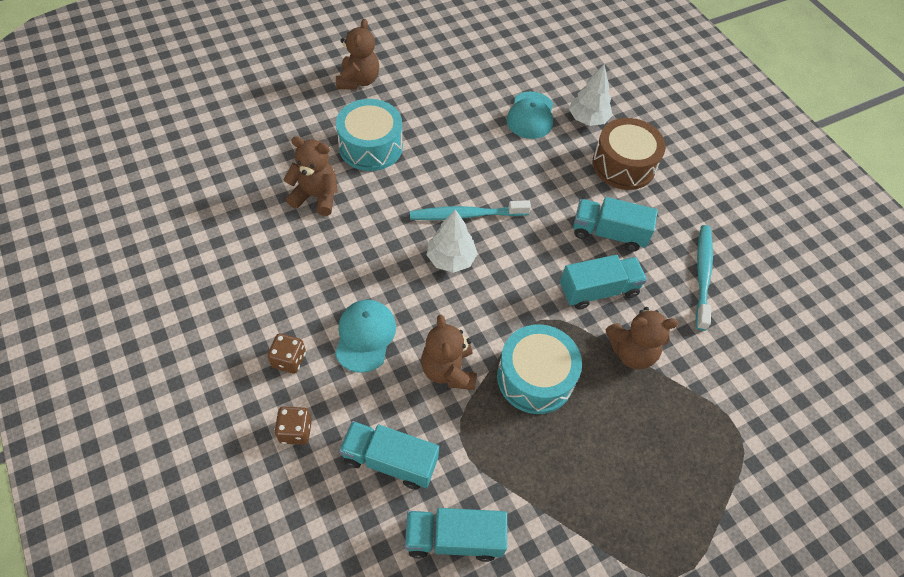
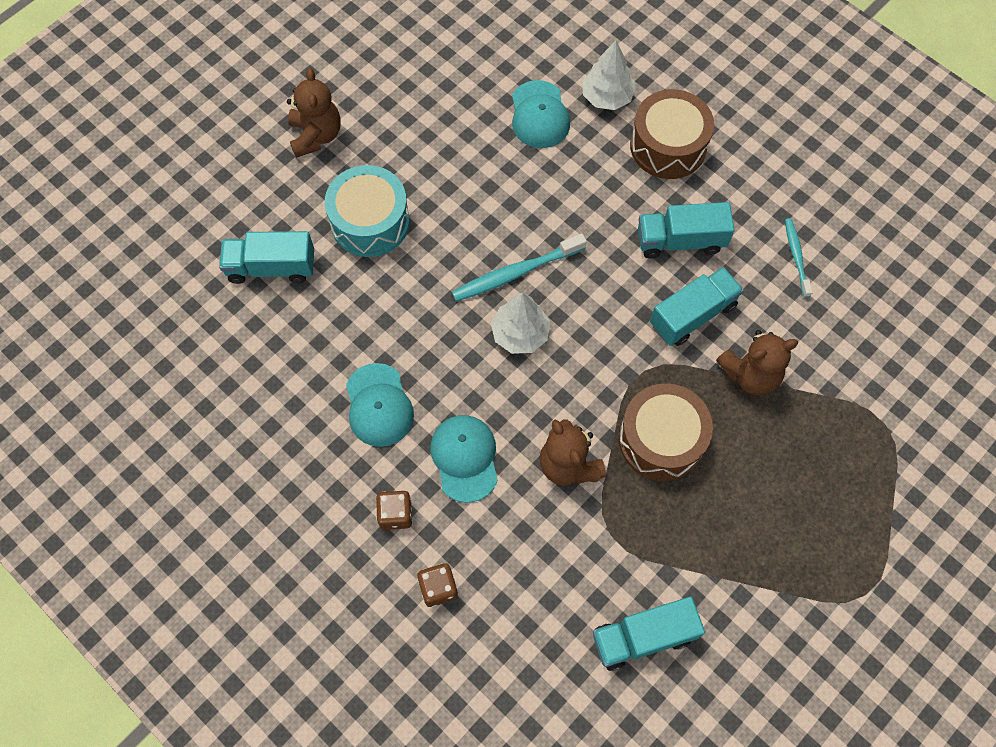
camera: 15 degrees left, 10 degrees up
(315, 274) = (379, 405): none -> turquoise cap
(316, 196) = (336, 309): brown teddy bear -> none
(390, 461) = (548, 583): turquoise truck -> turquoise truck (271, 267)
(535, 377) = (661, 439): turquoise drum -> brown drum
(702, 275) = (796, 256): turquoise toothbrush -> turquoise toothbrush, size x0.61

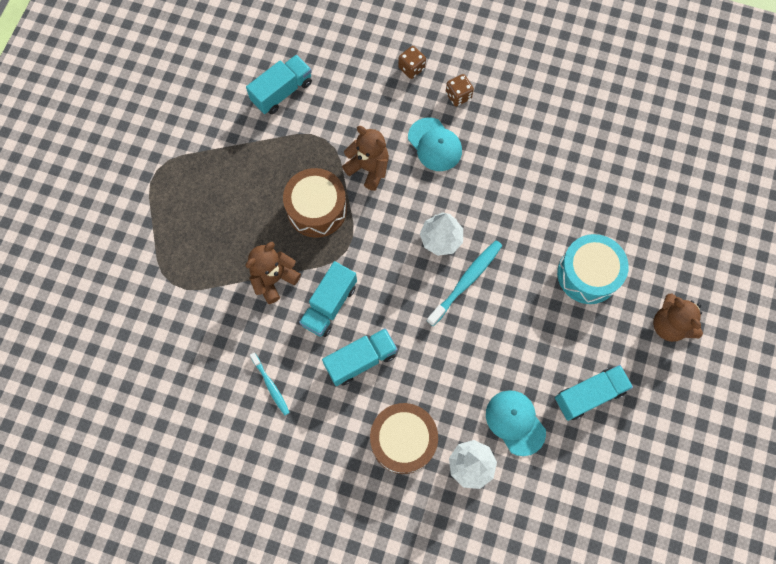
camera: 155 degrees right, 5 degrees up
(271, 267) = (632, 211): turquoise truck -> turquoise truck (589, 395)
(379, 405) = (506, 153): turquoise cap -> none

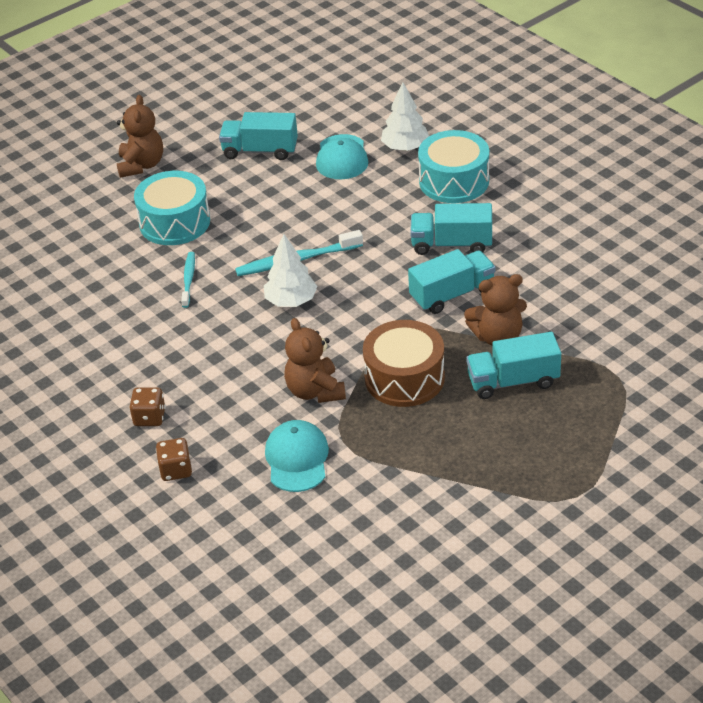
camera: 145 degrees left, 30 degrees down
(271, 386) = (557, 258): turquoise toothbrush -> turquoise toothbrush (188, 279)
(282, 92) = (357, 514): turquoise truck -> turquoise truck (513, 381)
(403, 440) = (454, 181): brown drum -> turquoise drum
(434, 145) = (221, 382): turquoise cap -> turquoise cap (297, 459)

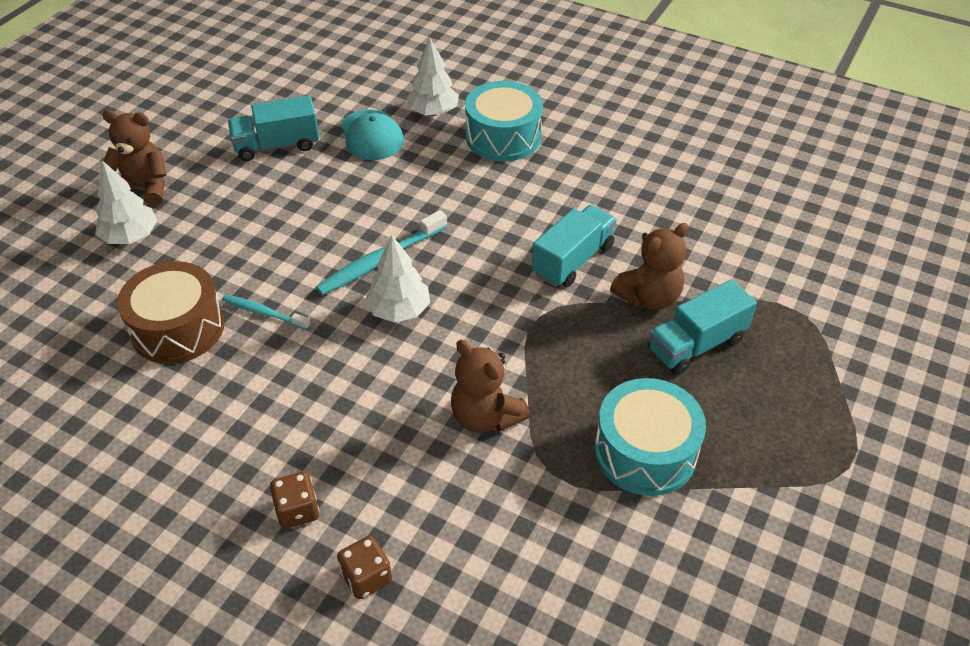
camera: 25 degrees left, 5 degrees up
(116, 201) = (130, 237): none -> white tree
(141, 165) = (144, 189): brown teddy bear -> brown teddy bear turned 60 degrees counterclockwise
(174, 222) = (215, 247): turquoise drum -> turquoise drum (645, 451)
(188, 279) = (264, 313): turquoise toothbrush -> turquoise toothbrush turned 45 degrees counterclockwise
(297, 459) = (511, 514): turquoise cap -> none
(404, 378) = (578, 372): brown drum -> brown drum (178, 328)
(451, 244) = (540, 204): turquoise truck -> none

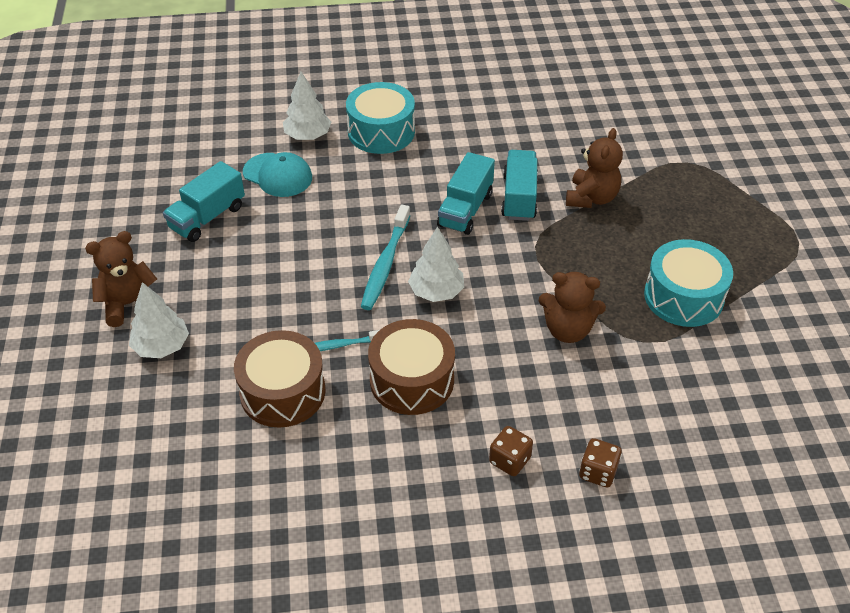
camera: 35 degrees left, 0 degrees up
(292, 380) = (412, 380): none -> brown drum
(696, 345) = (649, 214): turquoise truck -> turquoise truck (465, 210)

